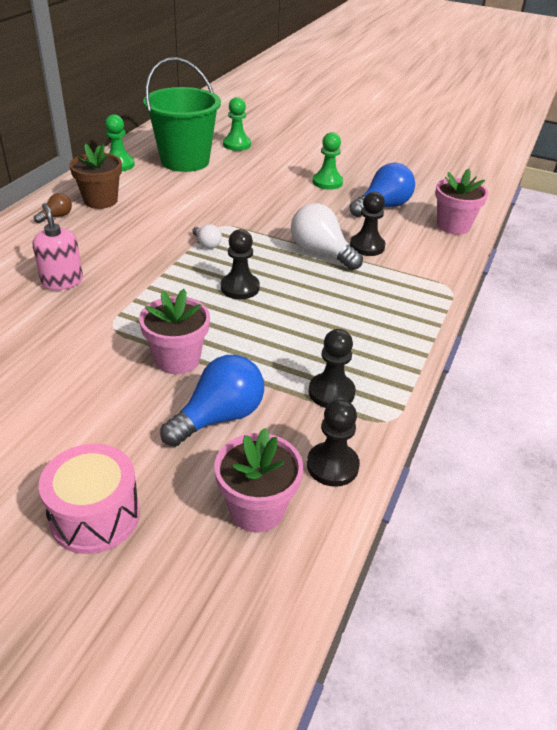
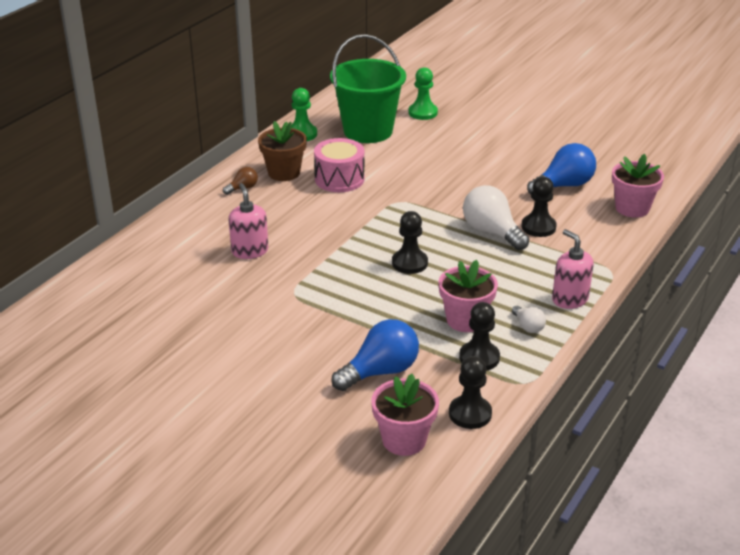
camera: 10 degrees right, 5 degrees down
(95, 516) = (279, 435): pink drum -> pink drum (339, 179)
(177, 359) = (348, 324): pink flower pot -> pink flower pot (465, 320)
(207, 244) = (383, 220): white light bulb -> white light bulb (528, 326)
(327, 182) = (511, 157): green pawn -> none
(415, 320) = (569, 299): none -> pink soap dispenser

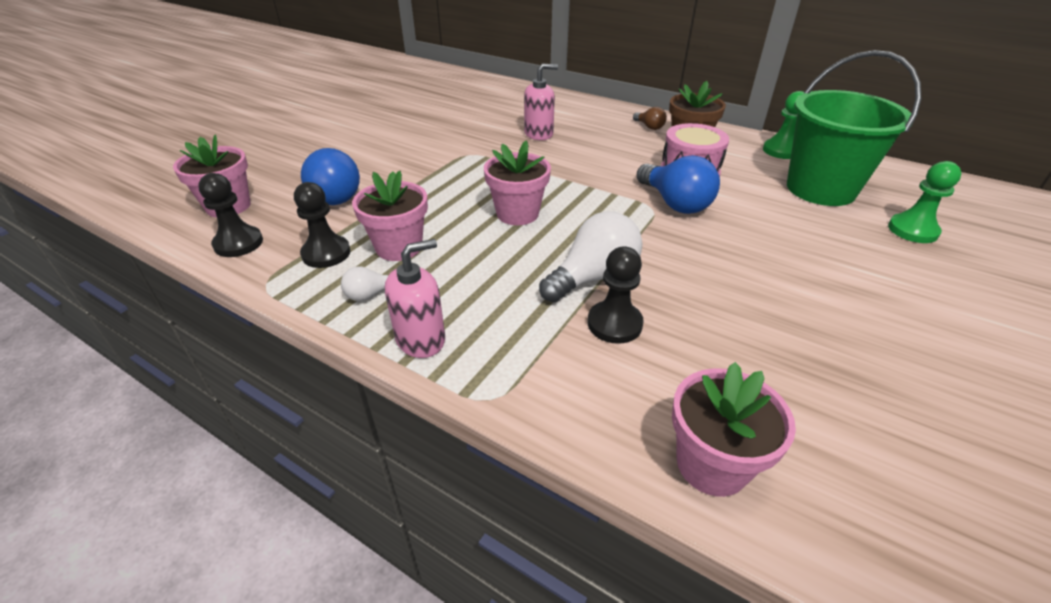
camera: 90 degrees right, 5 degrees up
(409, 263) = (517, 213): black pawn -> pink flower pot
(563, 186) = (759, 367): blue light bulb -> blue light bulb (675, 203)

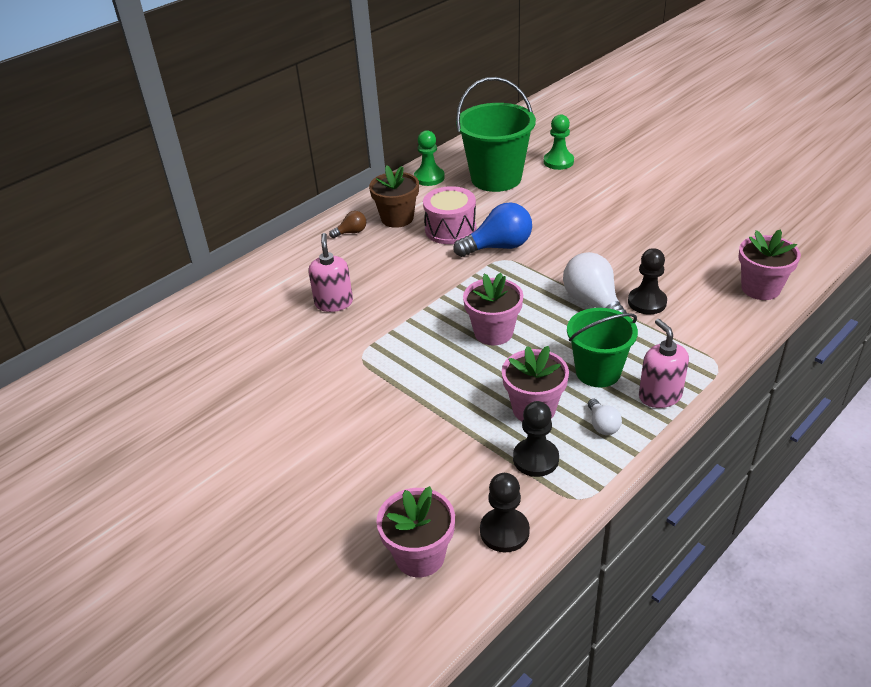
camera: 75 degrees left, 0 degrees up
(332, 195) = (421, 463): blue light bulb -> none
(462, 287) = (598, 372): none -> green bucket

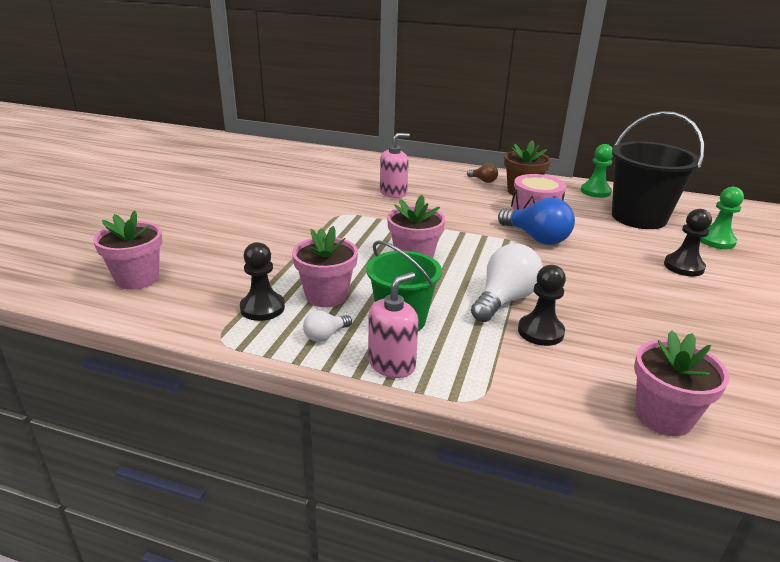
camera: 60 degrees right, 10 degrees down
(496, 178) = (638, 217): green bucket -> black bucket
(504, 531) = (170, 309): black pawn -> black pawn (683, 267)

